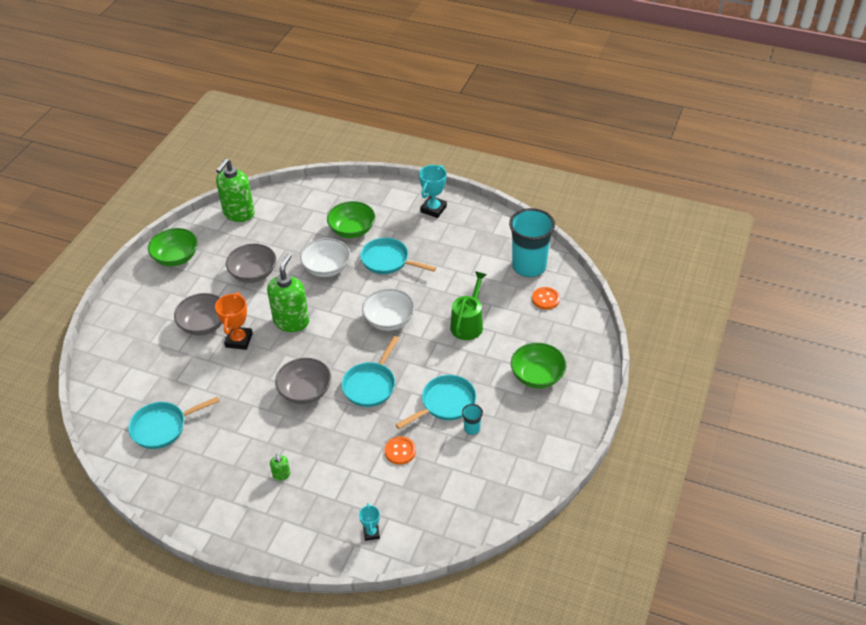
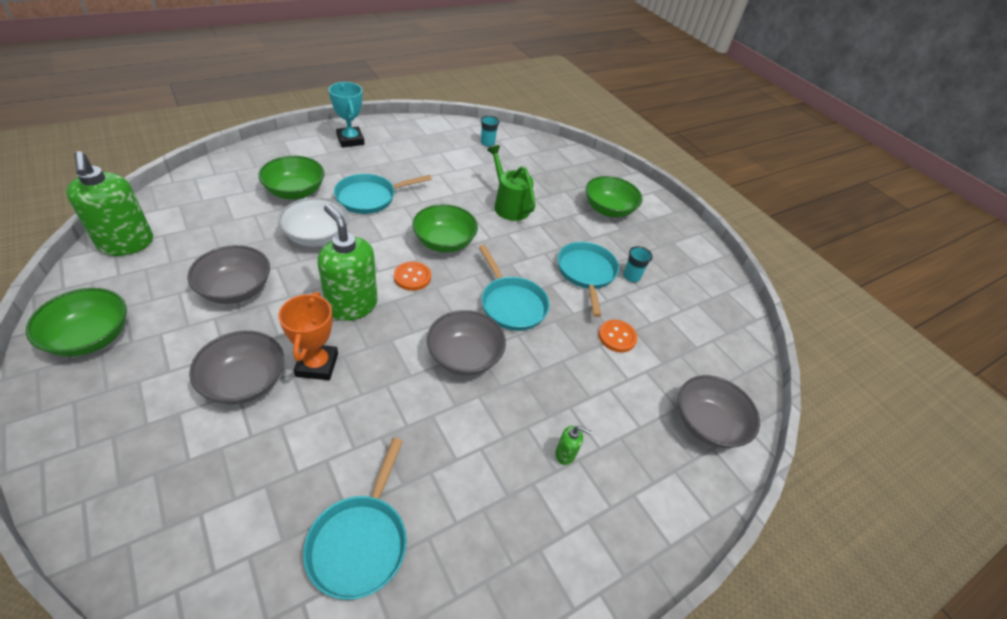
camera: 60 degrees left, 0 degrees up
(239, 340) = (317, 365): orange trophy -> orange trophy turned 45 degrees clockwise
(371, 533) = (707, 424): turquoise trophy -> grey bowl
(389, 320) = (444, 242): white bowl -> green bowl
(529, 266) = (487, 143): turquoise cup -> turquoise cup, size x0.41
(545, 299) = (532, 157): orange button -> orange button (412, 277)

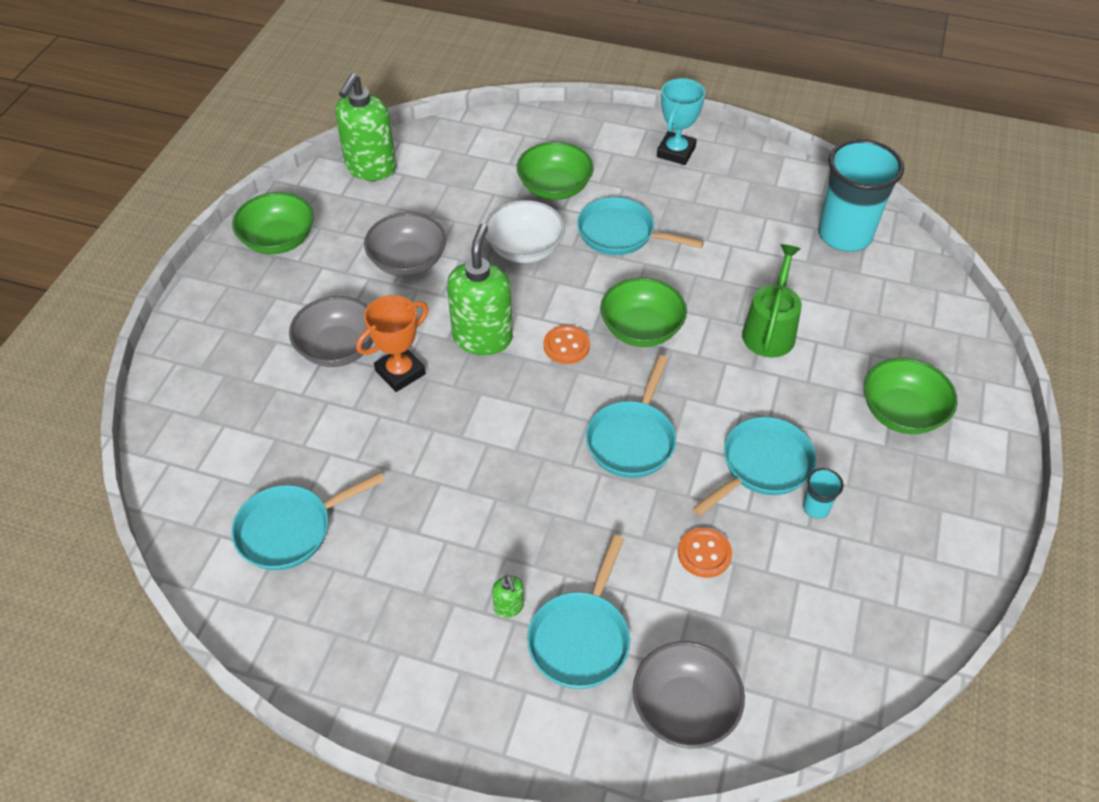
camera: 55 degrees right, 5 degrees up
(464, 357) = (525, 455): grey bowl -> none
(487, 143) = (844, 235): turquoise cup -> turquoise cup, size x2.44
(621, 435) = (581, 638): none -> turquoise pan

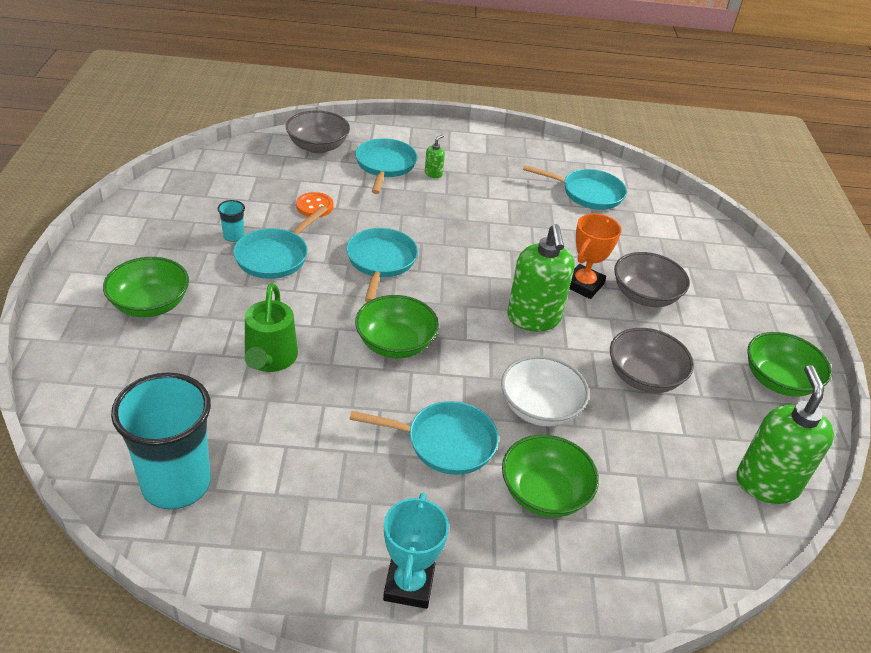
camera: 160 degrees right, 10 degrees down
(290, 529) = (588, 193): turquoise pan -> turquoise pan turned 60 degrees clockwise
(509, 607) = (433, 174): green soap dispenser -> green soap dispenser turned 75 degrees clockwise
(566, 346) = (458, 321): orange button -> none

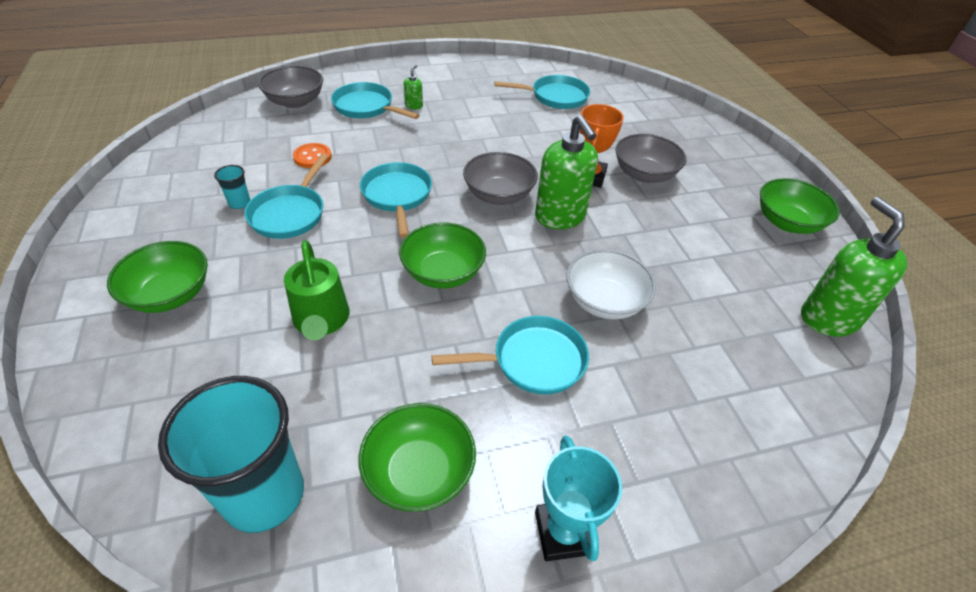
camera: 15 degrees left, 5 degrees up
(385, 166) = (366, 107): turquoise pan -> turquoise pan turned 45 degrees counterclockwise
(544, 493) = (648, 386): green bowl -> green bowl (419, 472)
(643, 377) = (679, 247): grey bowl -> grey bowl (499, 195)

